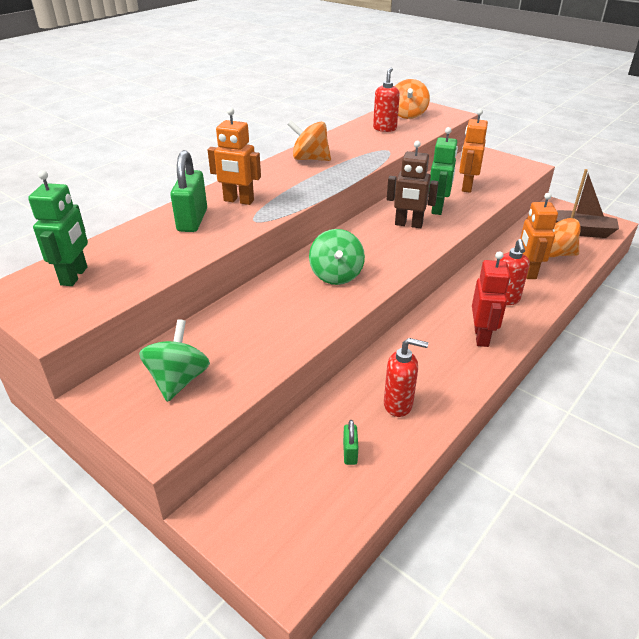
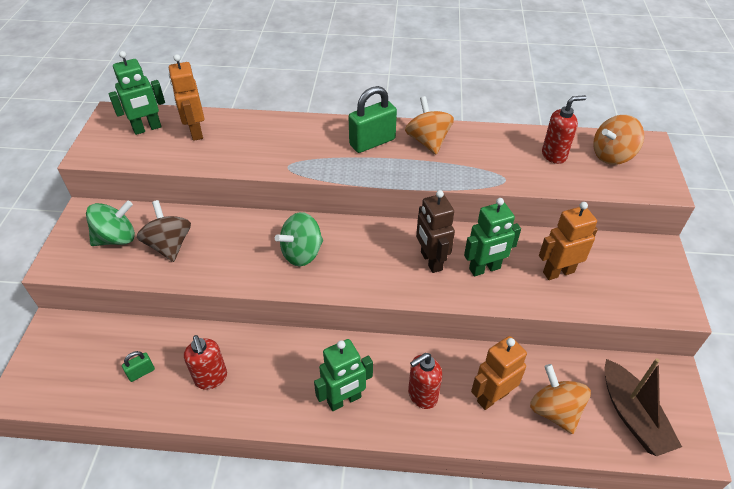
camera: 55 degrees right, 10 degrees up
(192, 220) = (260, 136): green padlock -> green padlock (372, 142)
(235, 346) = (169, 245): none -> brown spinning top
(238, 201) = (311, 142): orange robot -> orange robot (195, 132)
(482, 336) = (344, 400): red robot -> green robot

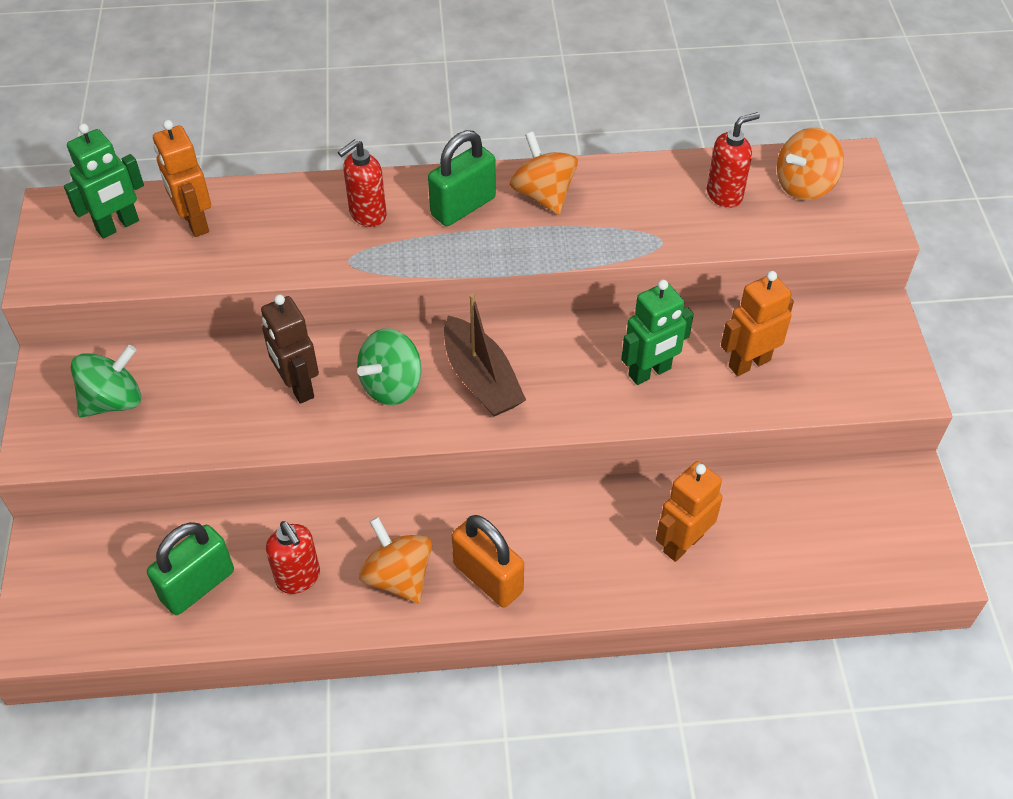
camera: 10 degrees left, 5 degrees up
(141, 372) = (197, 585): green padlock -> green padlock, size x2.07
(169, 245) = (196, 400): brown spinning top -> none
(344, 400) = (488, 578): green robot -> orange padlock
(422, 395) = (590, 556): red soap dispenser -> red soap dispenser (367, 215)
(431, 261) = (574, 371): brown robot -> brown robot (297, 386)
(554, 410) = (765, 548): orange spinning top -> orange spinning top (398, 577)
(632, 415) = (863, 539): brown boat -> brown boat (481, 379)

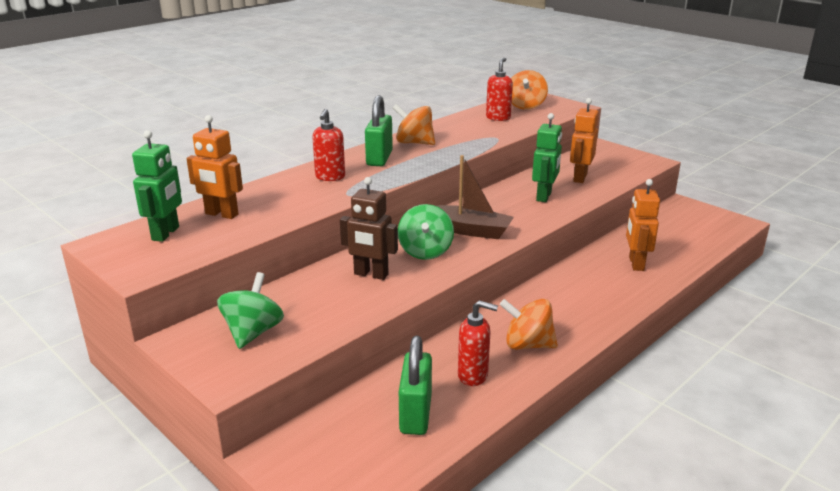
camera: 40 degrees left, 25 degrees down
(488, 578) = (573, 320): orange padlock -> none

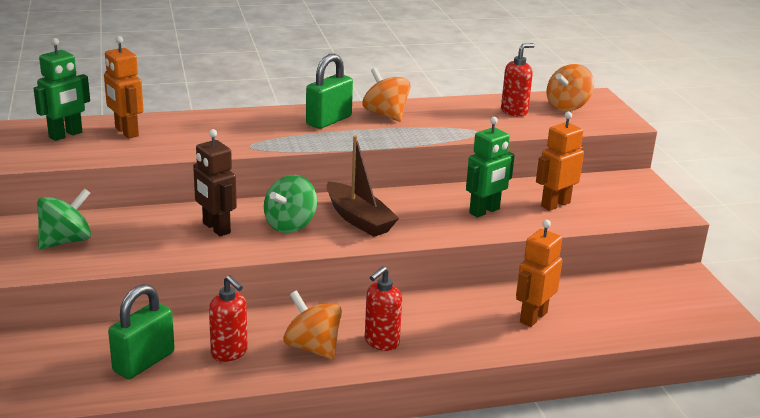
camera: 30 degrees right, 0 degrees up
(330, 177) = (258, 126): red soap dispenser -> red soap dispenser (381, 342)

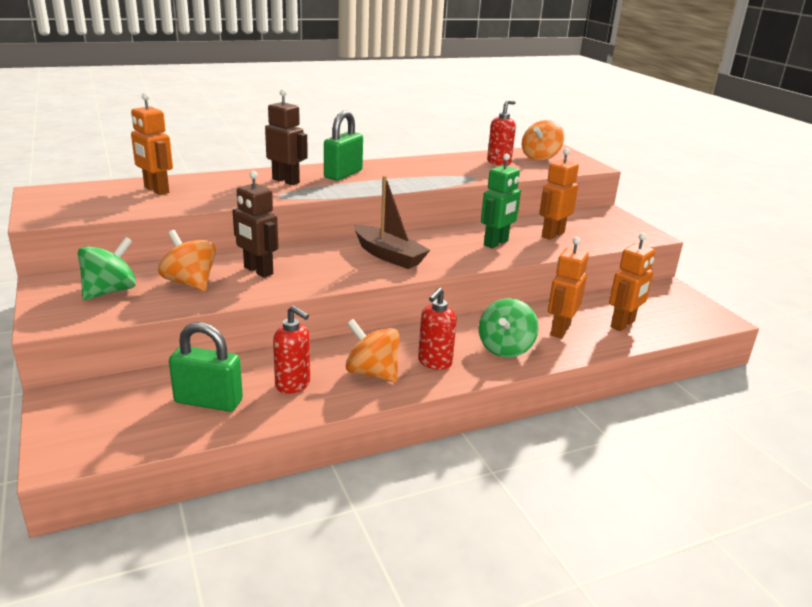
camera: 10 degrees left, 0 degrees up
(66, 135) = (96, 195): green robot -> none
(144, 362) = (208, 401): green padlock -> green padlock turned 75 degrees clockwise
(264, 126) = (286, 181): none -> brown robot
(290, 225) = (327, 264): green spinning top -> green spinning top (505, 348)
(386, 114) = (391, 168): orange spinning top -> orange spinning top (190, 283)
(609, 316) = (623, 324): none -> orange robot

